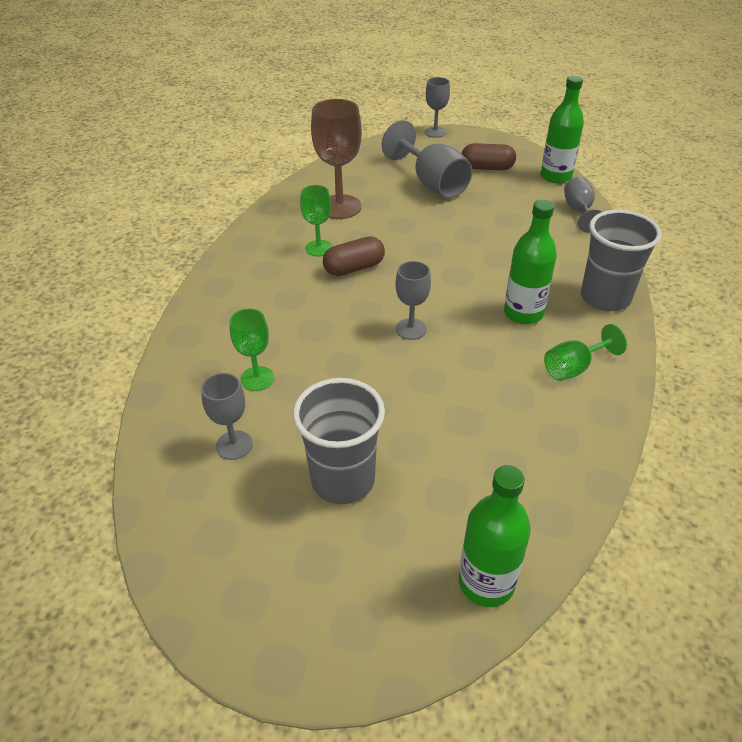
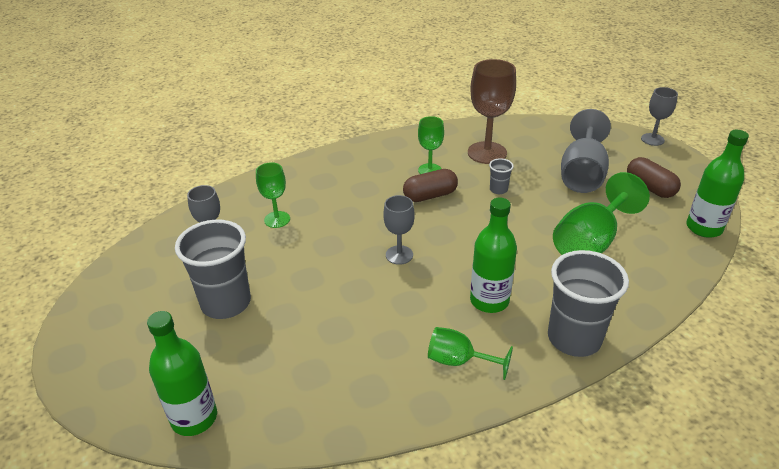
camera: 50 degrees right, 5 degrees down
(354, 268) = (430, 195): brown capsule -> brown capsule turned 45 degrees counterclockwise
(396, 230) = (498, 189): none -> grey cup
(513, 228) = (590, 242): none -> green goblet
(579, 211) = (675, 265): grey goblet -> none

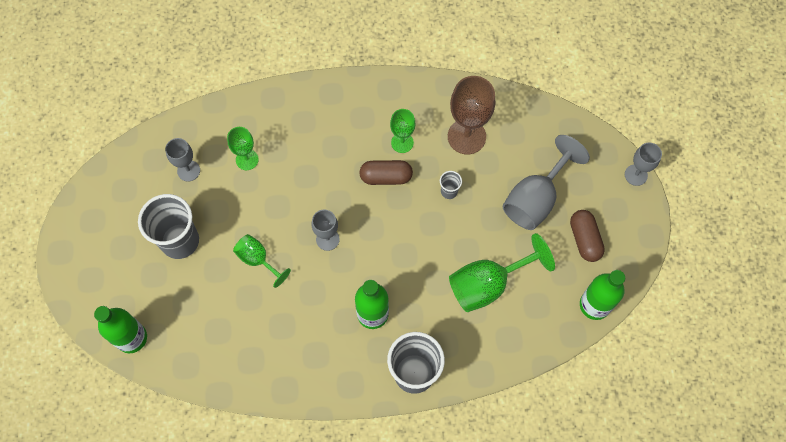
camera: 20 degrees right, 30 degrees up
(459, 361) = (322, 360): green goblet -> green goblet (258, 259)

